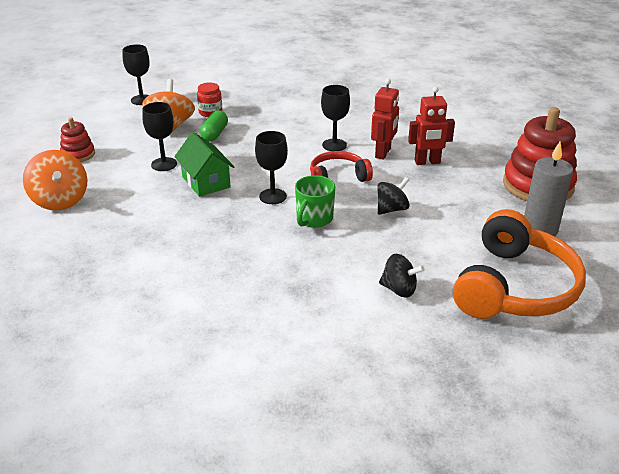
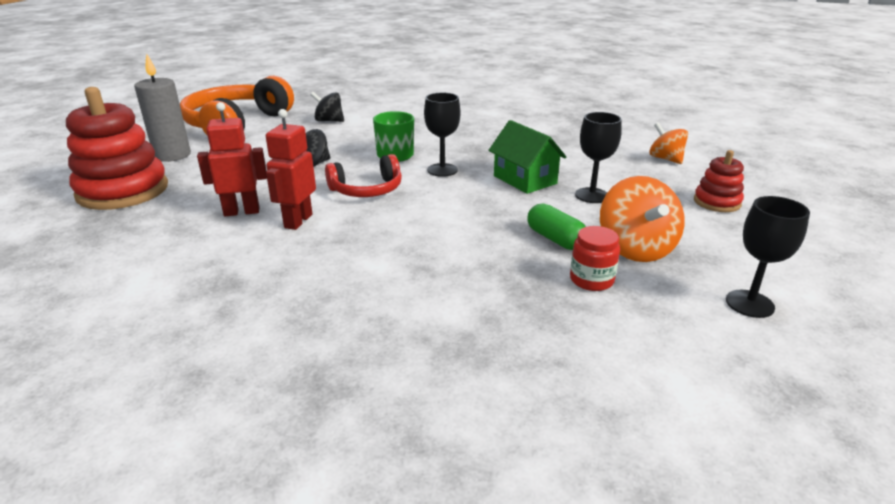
camera: 175 degrees right, 5 degrees down
(60, 200) = (665, 159): orange spinning top -> orange spinning top, size x0.64
(215, 134) = (555, 239): green capsule -> green capsule turned 45 degrees counterclockwise
(334, 145) = (367, 229): black goblet -> none

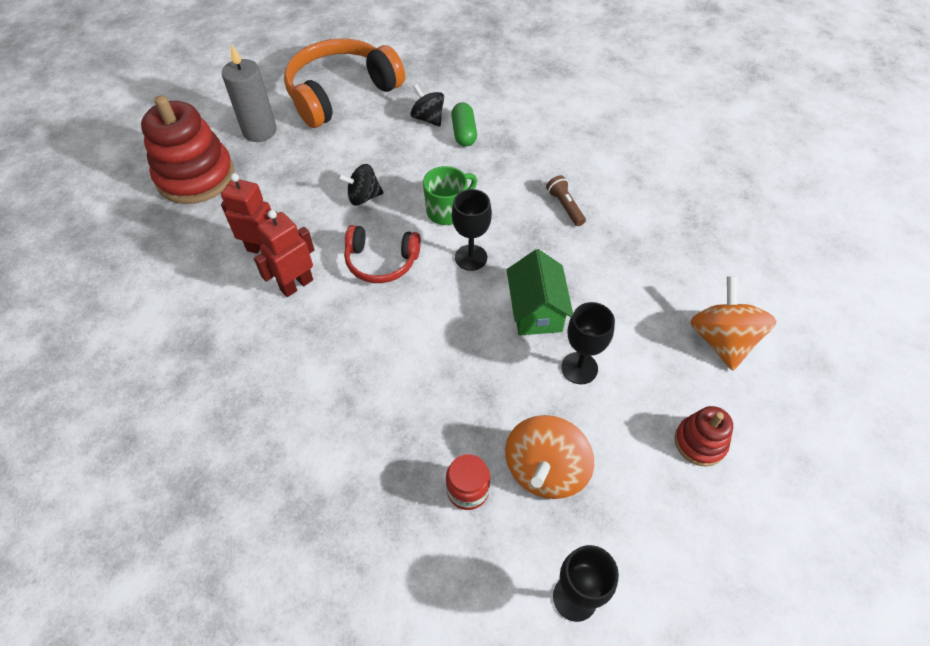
camera: 30 degrees right, 25 degrees up
(485, 134) = (565, 206): none -> brown flashlight
(555, 239) = (485, 418): green capsule -> green capsule (464, 133)
(665, 159) = (722, 340): orange spinning top -> orange spinning top, size x1.57

